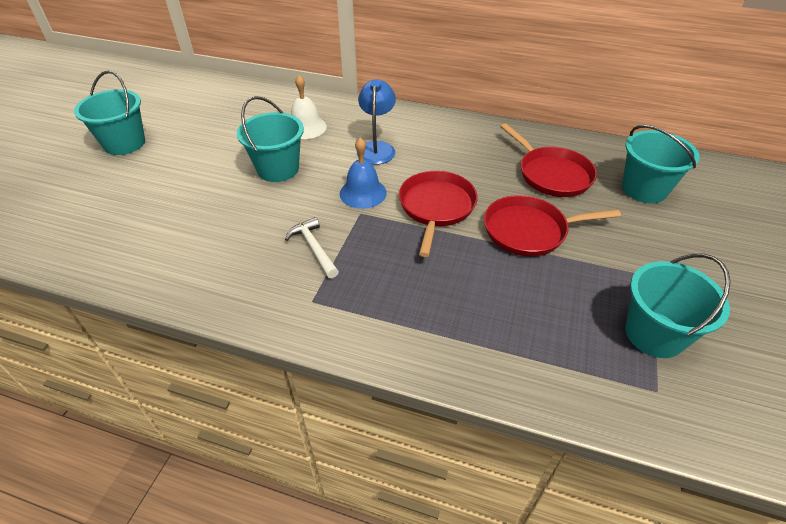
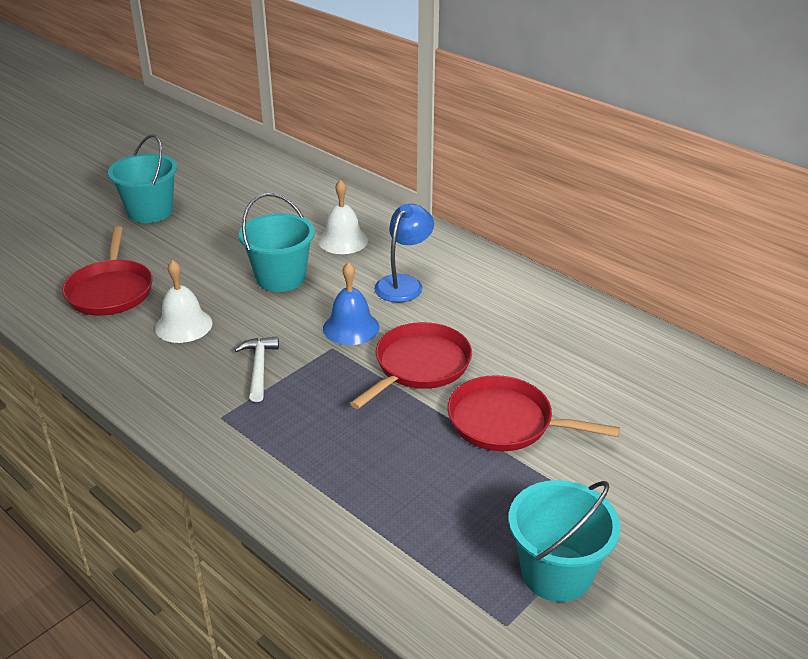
camera: 25 degrees right, 10 degrees down
(222, 231) = (183, 325): none -> white bell
(552, 174) = (590, 370): red pan -> red pan (110, 291)
(644, 189) = (697, 420): turquoise bucket -> none

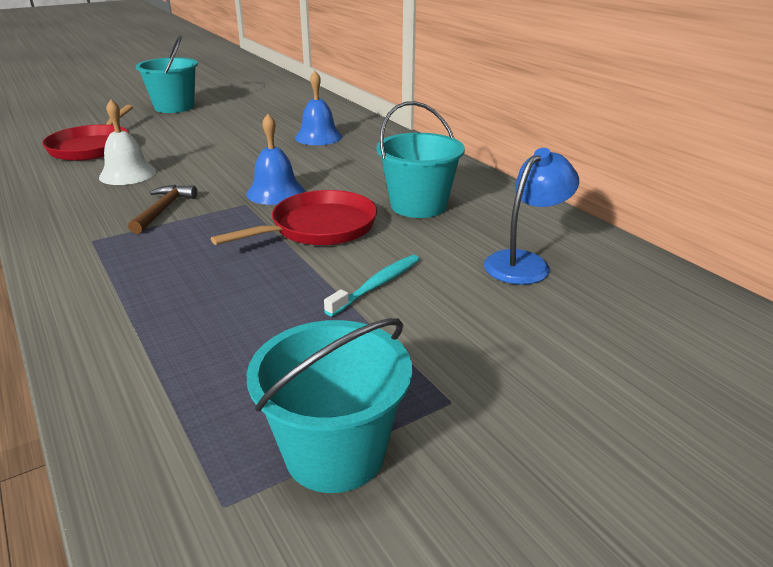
camera: 15 degrees right, 5 degrees down
(259, 368) = (163, 210): white hammer -> brown hammer
(281, 278) = (242, 154): turquoise bucket -> turquoise bucket (418, 205)
(343, 240) = (318, 137): white bell -> blue bell
(404, 283) = (351, 169): blue lamp -> blue lamp (525, 262)
(505, 422) = (377, 285): red pan -> turquoise toothbrush

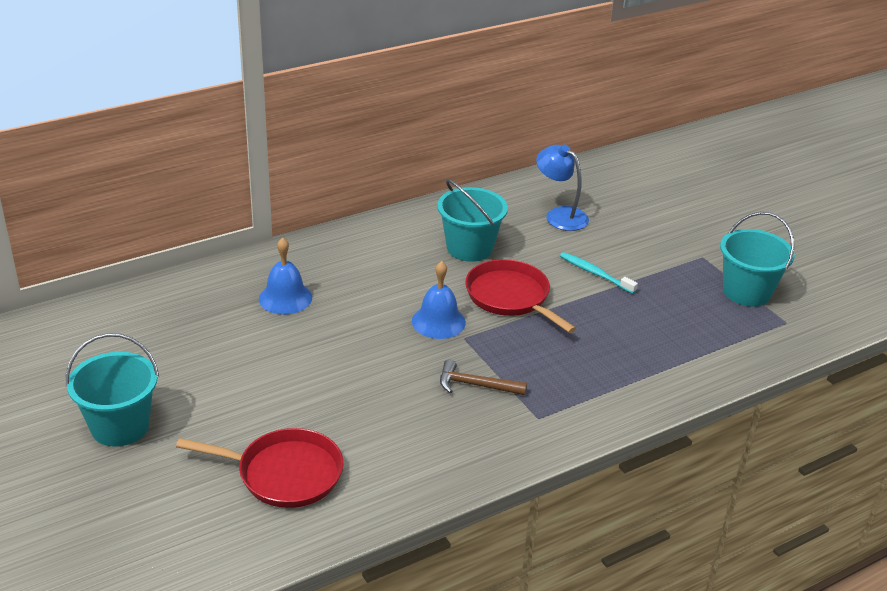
camera: 90 degrees left, 5 degrees up
(127, 174) = (382, 425): white bell -> none

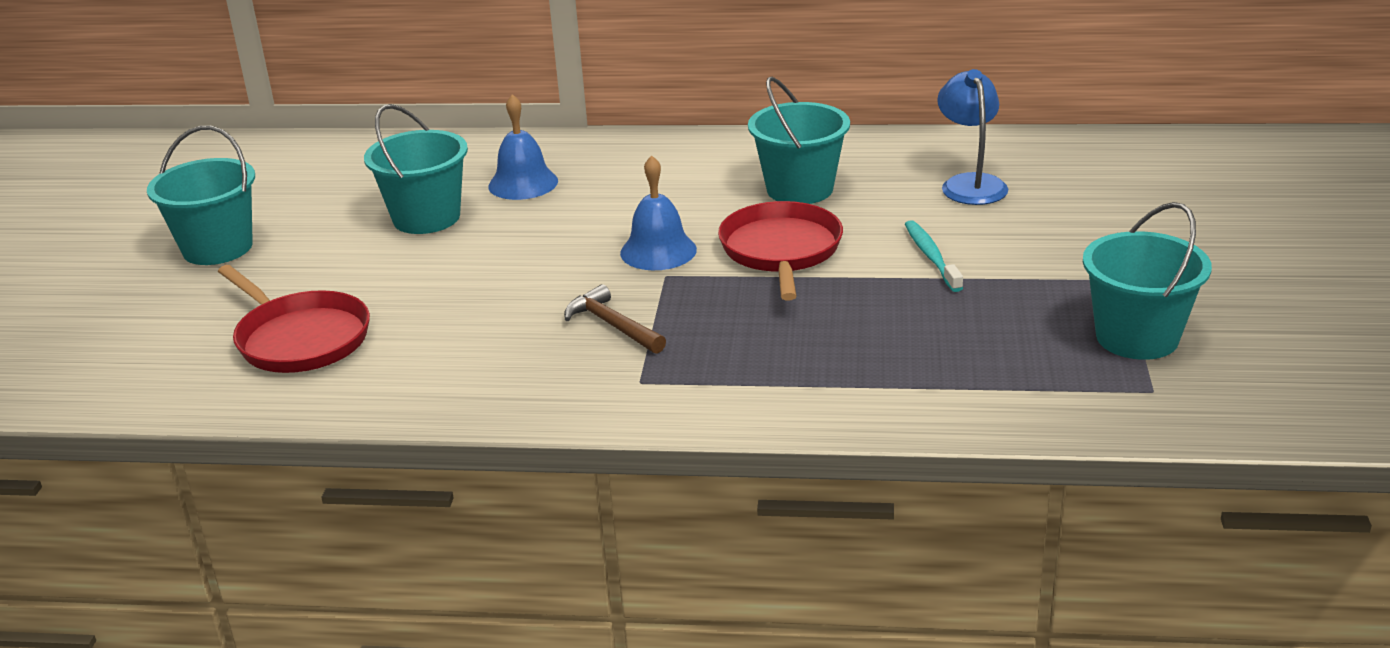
camera: 40 degrees right, 5 degrees down
(251, 347) = (426, 218): none -> turquoise bucket

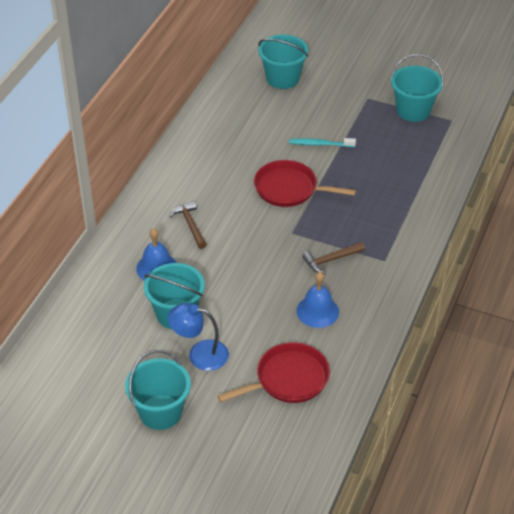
camera: 75 degrees left, 15 degrees up
(634, 188) = (190, 225): none -> brown hammer
(658, 251) = (266, 230): blue bell -> blue bell (317, 311)
(799, 189) = (229, 167): turquoise bucket -> turquoise bucket (282, 78)
(970, 183) = (257, 111): blue lamp -> blue lamp (200, 354)

